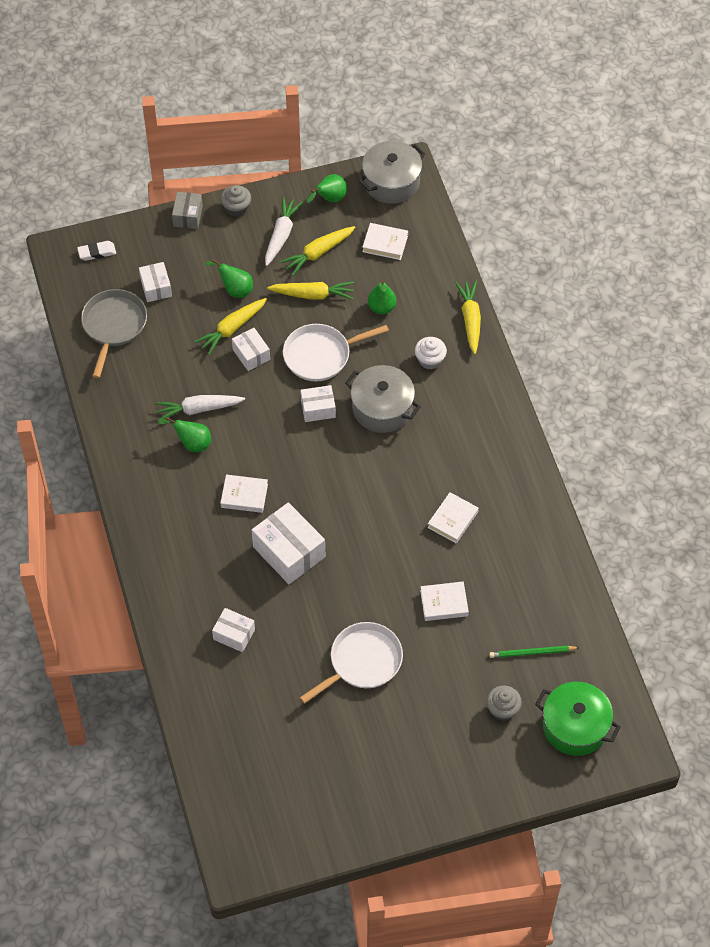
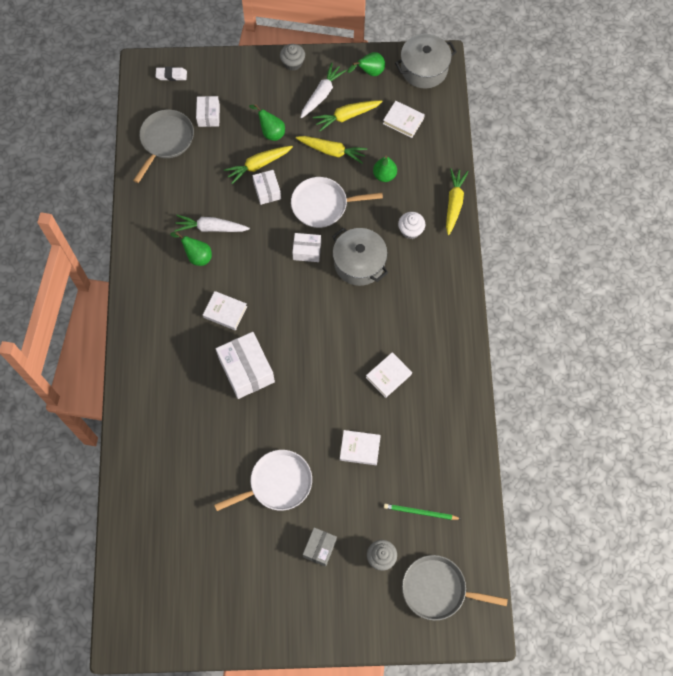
camera: 15 degrees right, 10 degrees up
(188, 216) = (252, 61): grey box -> grey box (320, 548)
(234, 634) = (180, 431): white box -> none
(575, 726) = (437, 589): green pot -> grey pan

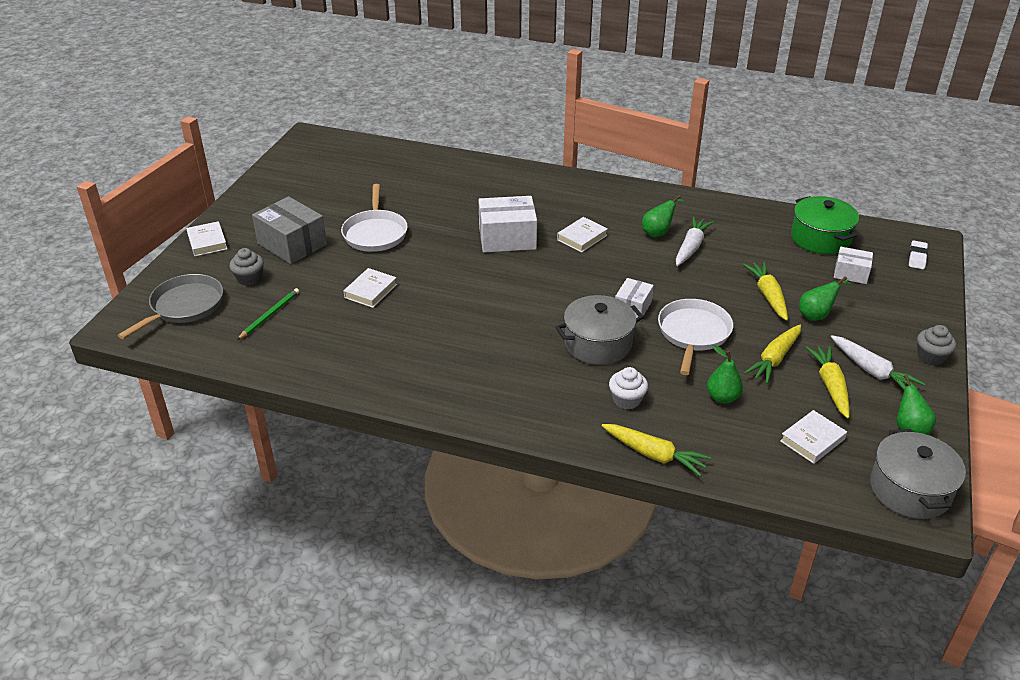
camera: 110 degrees right, 30 degrees down
(166, 140) = (820, 238): grey pan -> green pot
(267, 191) = (728, 295): white box -> none
(320, 548) = (292, 244): grey box -> grey box, size x1.75
(388, 376) = (438, 331): white book -> white book (207, 242)

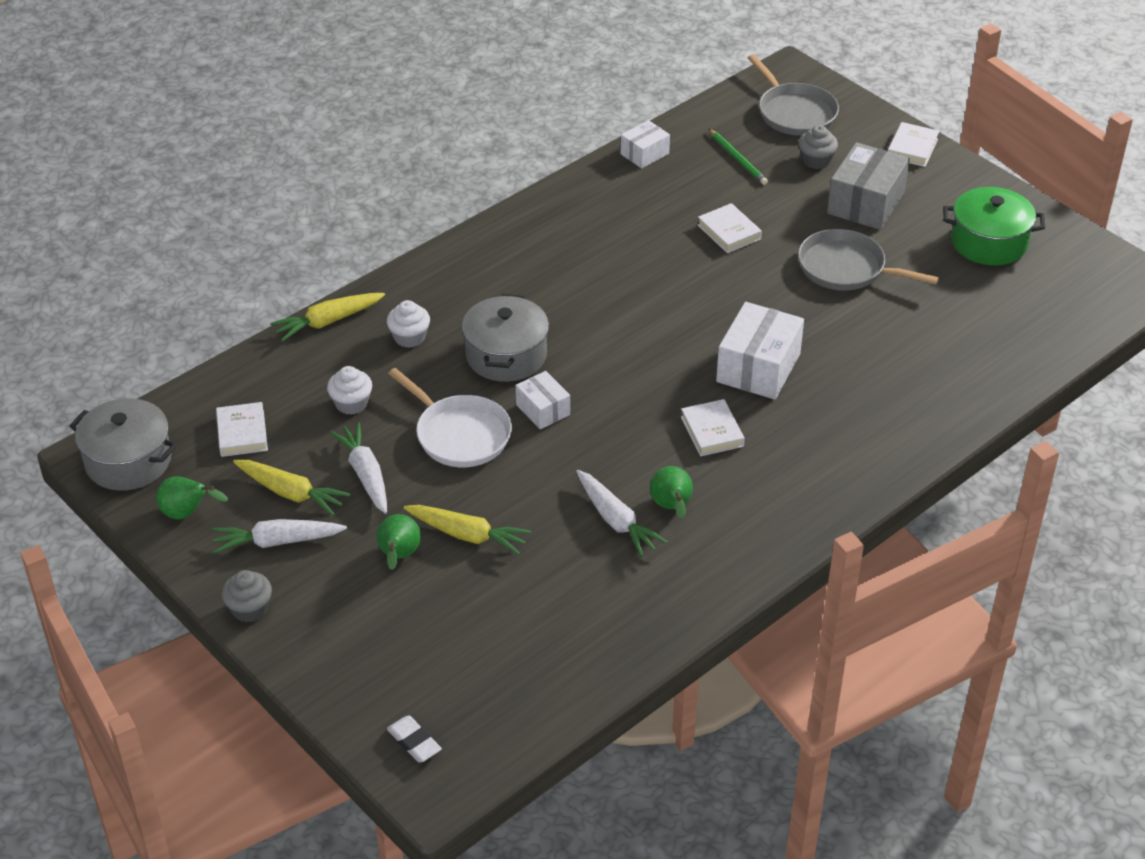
camera: 120 degrees right, 5 degrees up
(207, 242) = (912, 148): white book -> white book turned 75 degrees counterclockwise
(292, 244) = (865, 203): grey box -> grey box turned 45 degrees counterclockwise
(375, 233) = (846, 268): white pan -> grey pan
(722, 397) = (351, 403): green pear -> white cupcake
(774, 359) = (365, 474): yellow carrot -> white carrot
(820, 238) = (535, 665): green pot -> green pot (989, 242)
(851, 273) = (442, 644): white box -> white box (644, 154)

